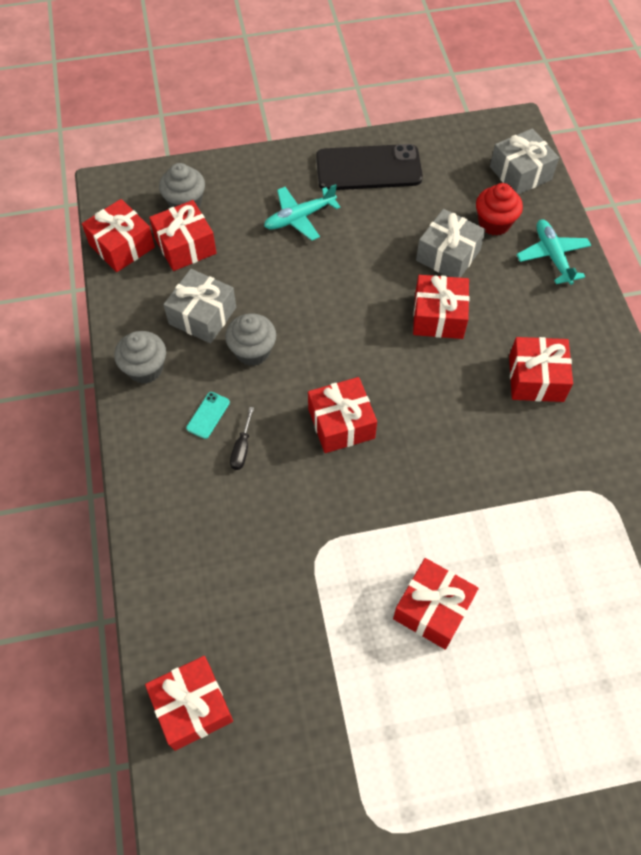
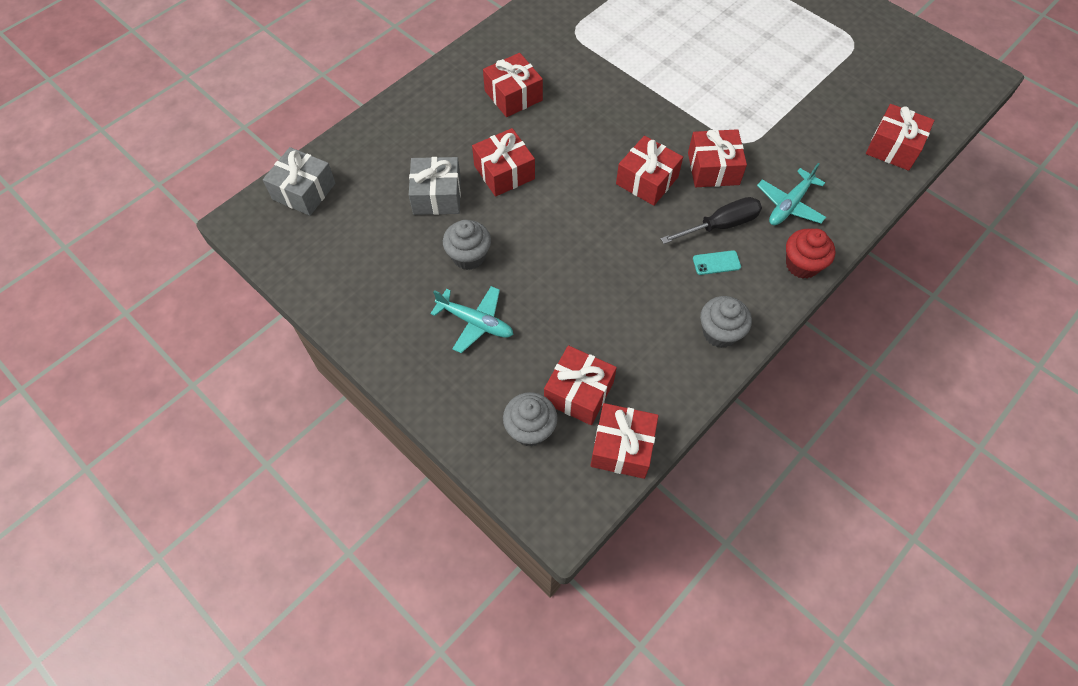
camera: 125 degrees left, 0 degrees up
(202, 316) = (637, 327): grey gift -> none
(242, 448) = (720, 225): black screwdriver -> black screwdriver, size x1.78
(252, 351) = (638, 270): grey cupcake -> grey cupcake (469, 256)
(368, 168) = (374, 304): black phone -> none
(432, 609) = (724, 73): red gift -> red gift (713, 168)
(494, 223) = (378, 182): red cupcake -> red cupcake (802, 265)
(552, 256) = (387, 133): turquoise plane -> turquoise plane (789, 205)

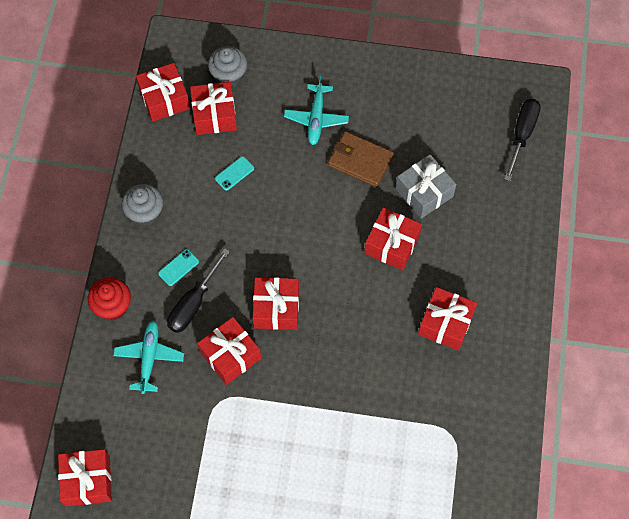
camera: 145 degrees right, 5 degrees up
(304, 191) = (522, 135): grey gift -> black screwdriver
(469, 256) = (360, 161): grey cupcake -> brown wallet
(475, 322) = (316, 118): turquoise plane -> turquoise plane turned 75 degrees counterclockwise
(601, 317) = (234, 173): none -> turquoise phone

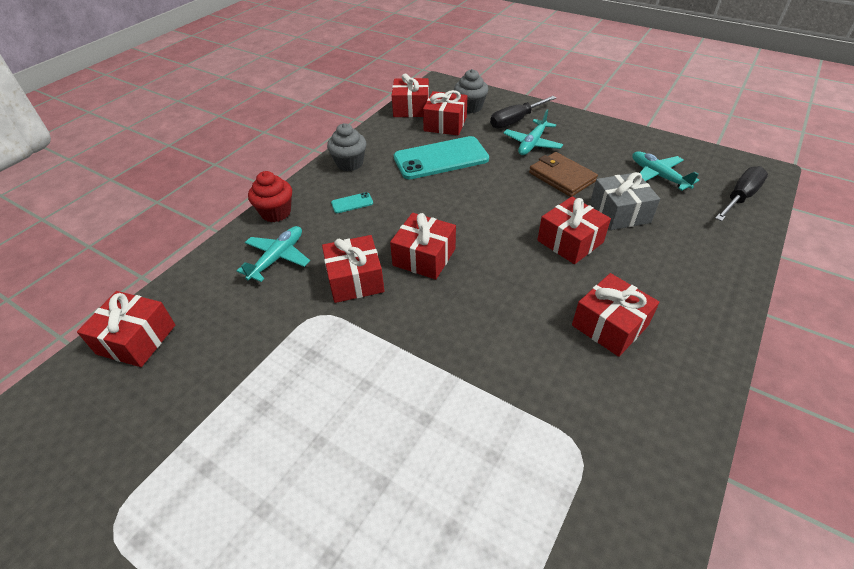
camera: 25 degrees right, 20 degrees down
(194, 303) = (348, 230): black screwdriver -> black screwdriver (516, 120)
(234, 173) = (441, 158): turquoise phone -> turquoise phone, size x2.47
(447, 128) = (658, 176): none -> turquoise plane

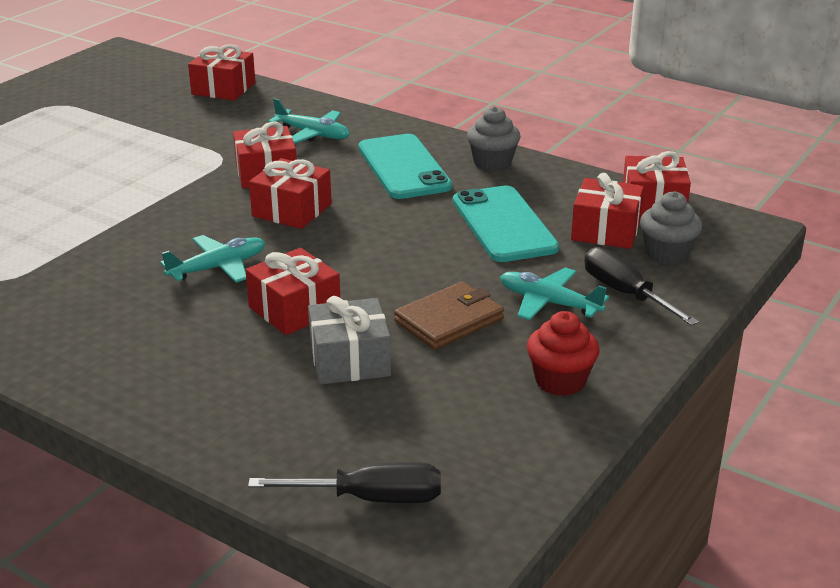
camera: 90 degrees right, 15 degrees down
(276, 212) = (391, 128): red cupcake -> red cupcake (560, 381)
(352, 203) = (403, 167): turquoise phone -> turquoise phone, size x2.47
(609, 325) = (138, 318): red gift -> none
(658, 176) = (445, 417): turquoise plane -> turquoise plane (218, 267)
(740, 197) = (369, 498): black screwdriver -> black screwdriver turned 45 degrees counterclockwise

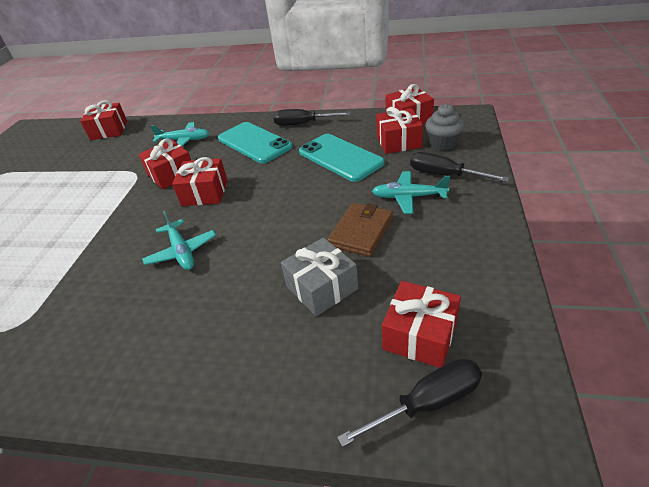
camera: 20 degrees left, 10 degrees up
(218, 267) = (182, 251): turquoise plane -> turquoise plane turned 120 degrees clockwise
(294, 309) = (256, 263): red gift -> red gift (420, 335)
(492, 163) = (303, 124): grey cupcake -> black screwdriver
(560, 381) = (463, 247): red cupcake -> none

